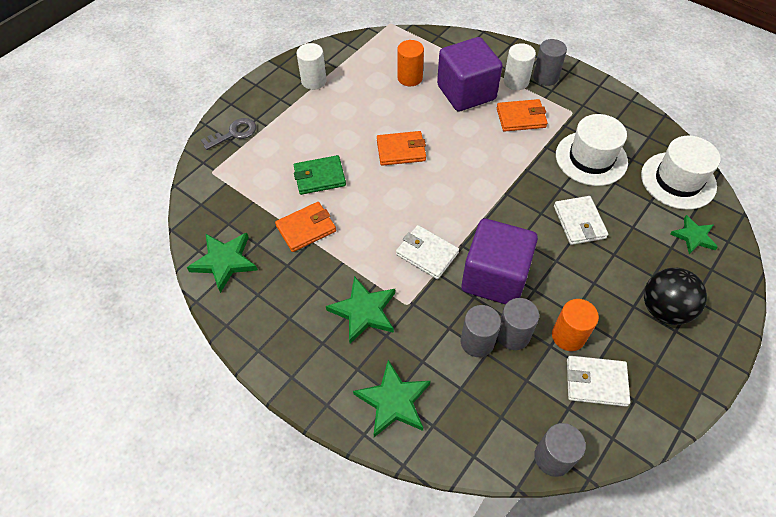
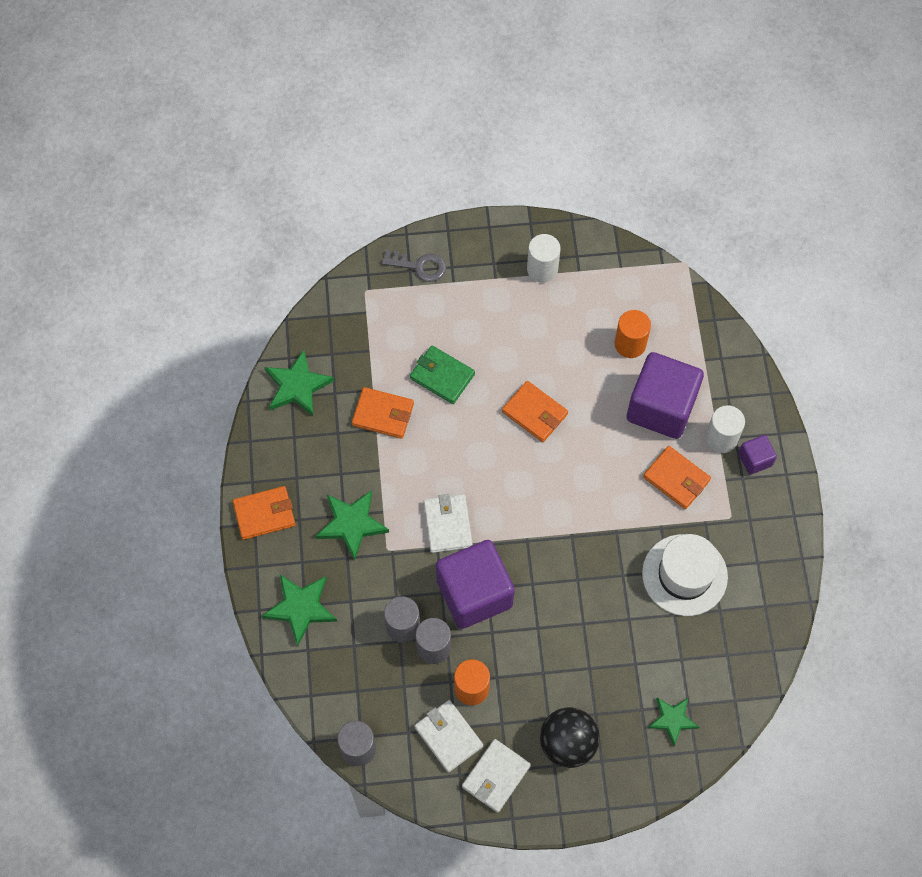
camera: 45 degrees right, 10 degrees up
(292, 363) = (264, 514): none -> orange wallet
(545, 77) = (755, 459): grey cylinder -> purple cube
(579, 222) = (597, 617): white wallet -> white wallet (496, 776)
(678, 180) = (730, 666): white hat -> none

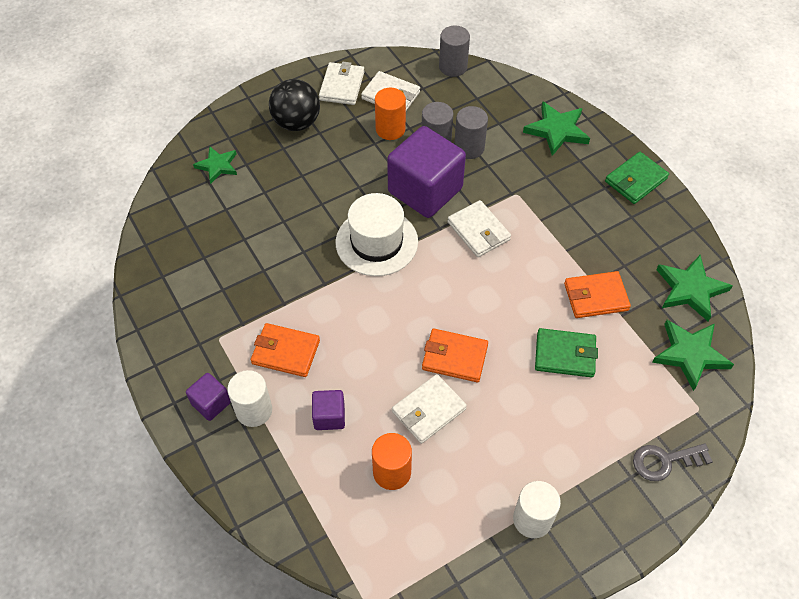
camera: 155 degrees right, 10 degrees down
(264, 514) = (635, 180): orange wallet -> green wallet
(352, 524) = (559, 200): green star -> green star (690, 354)
(578, 378) = (428, 410): none -> white wallet
(661, 407) = (329, 416): purple cube -> purple cube, size x0.46
(684, 575) = (246, 272): white hat -> white hat (376, 242)

